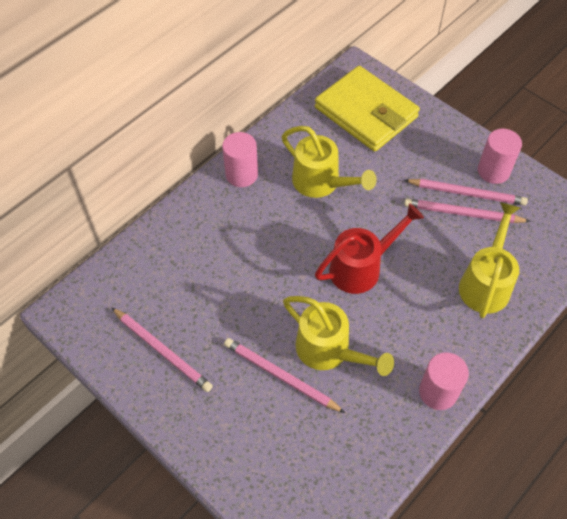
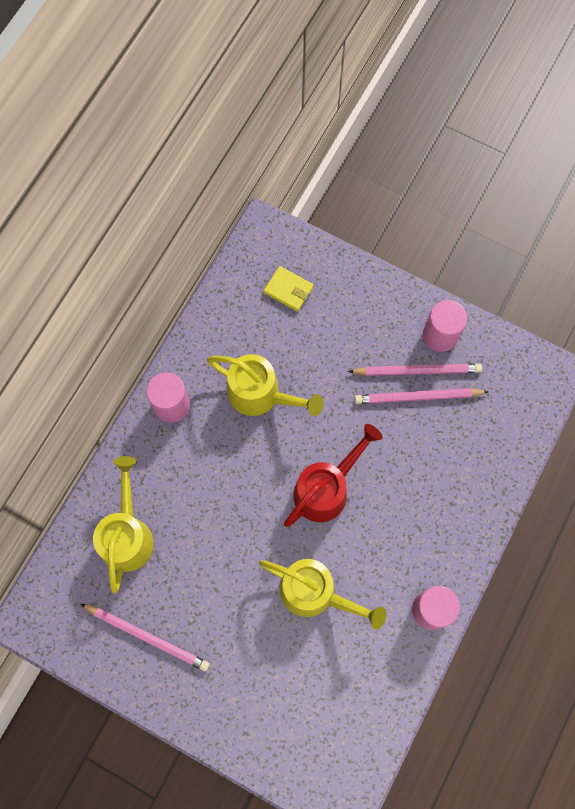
camera: 15 degrees left, 15 degrees up
(280, 376) = (273, 633): pink pencil -> none
(366, 112) = (288, 290): yellow wallet -> yellow wallet, size x0.42
(486, 283) = (456, 475): yellow watering can -> yellow watering can (127, 534)

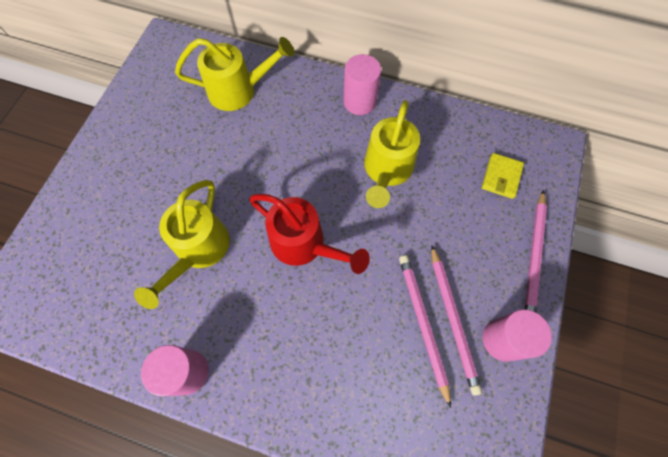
camera: 80 degrees right, 5 degrees down
(147, 637) = (153, 120): pink pencil -> pink pencil (534, 257)

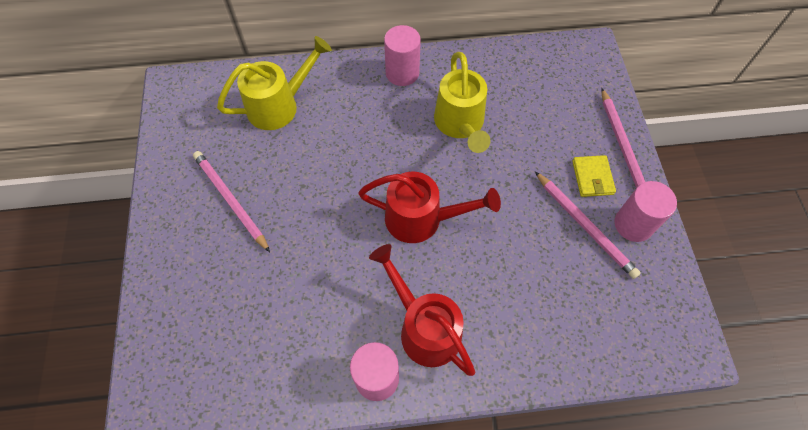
camera: 25 degrees left, 5 degrees down
(198, 251) = (324, 267): yellow watering can -> none
(252, 346) = (424, 327): none -> red watering can
(422, 324) = (562, 241): pink pencil -> pink pencil (230, 200)
(501, 177) = (561, 91): yellow wallet -> yellow wallet (592, 177)

